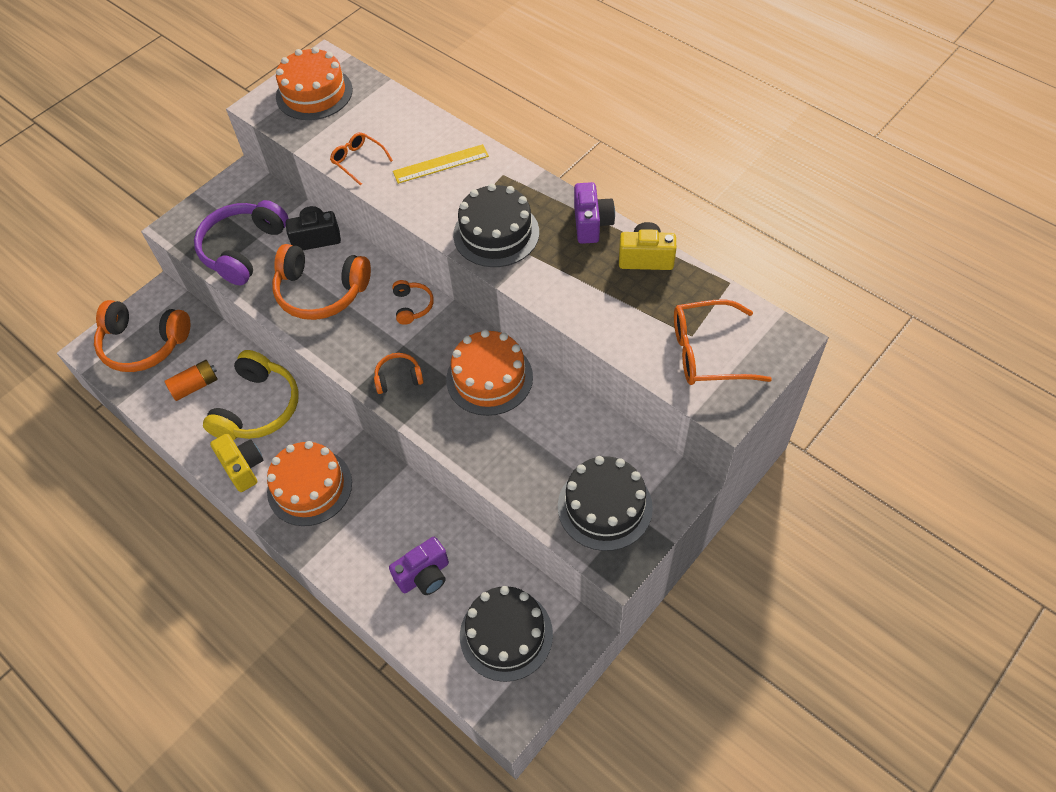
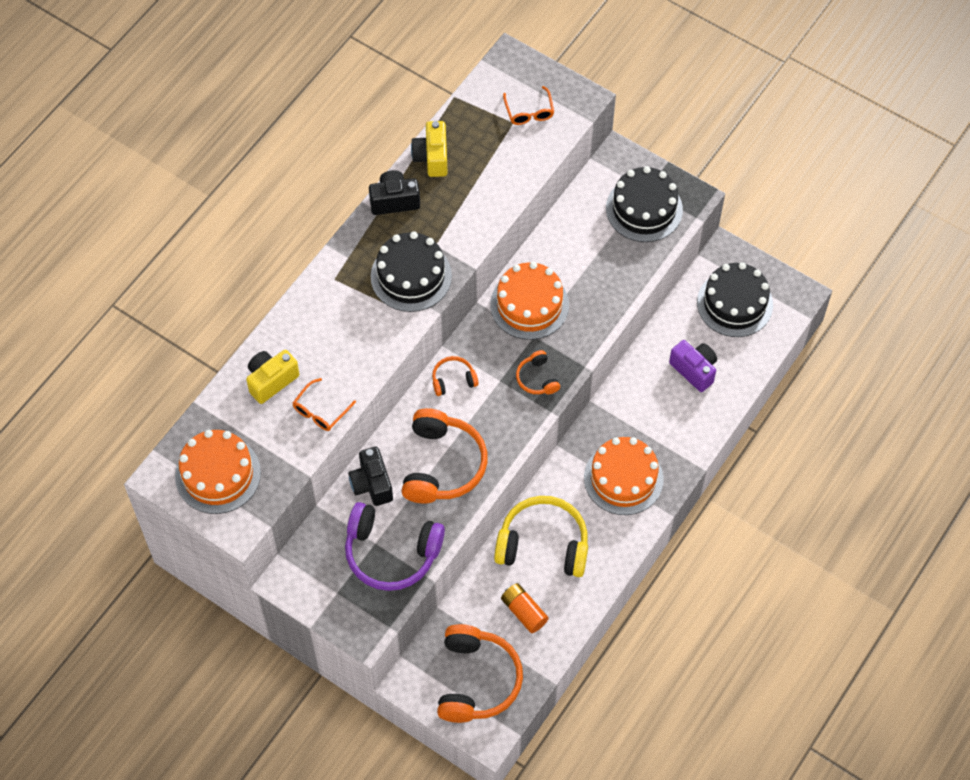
camera: 100 degrees left, 5 degrees up
(243, 467) = (611, 542): yellow camera -> yellow camera (271, 380)
(441, 164) = (322, 334): yellow ruler -> none
(591, 224) = (394, 201): purple camera -> black camera
(706, 352) = (529, 112): orange glasses -> orange glasses, size x0.60

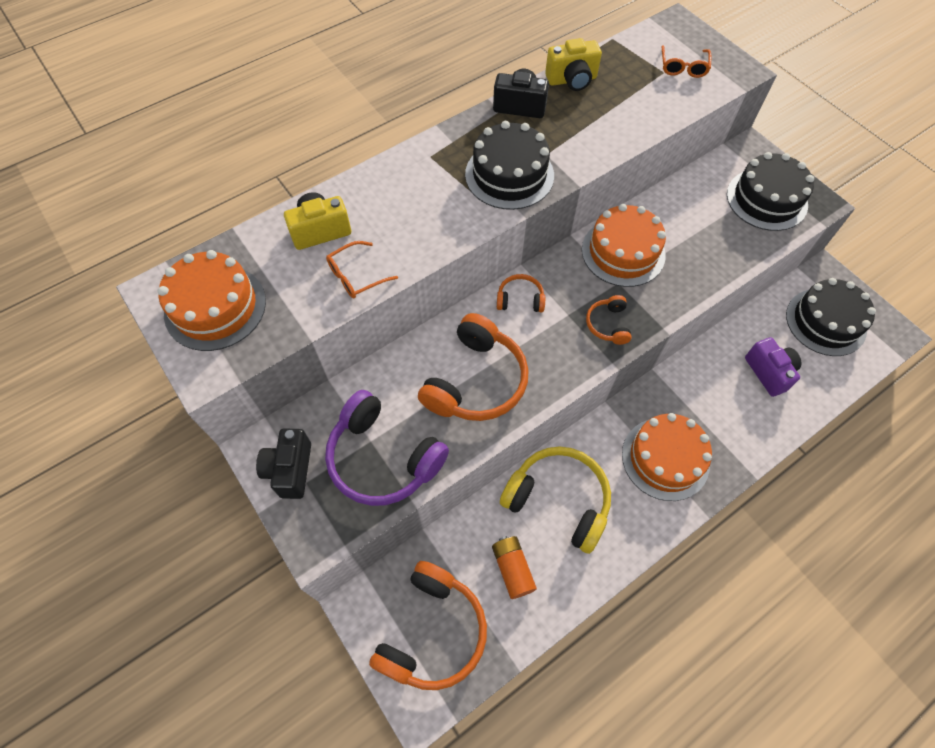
camera: 20 degrees right, 0 degrees up
(372, 484) = (394, 377): black camera -> black camera (290, 470)
(432, 157) = (572, 80): yellow camera -> yellow camera turned 120 degrees counterclockwise

